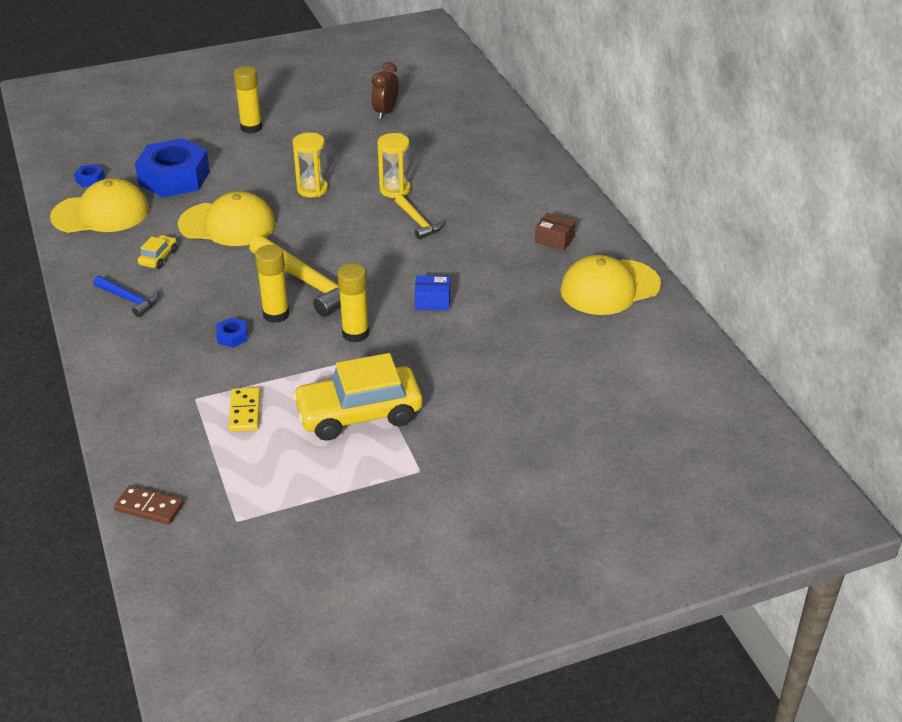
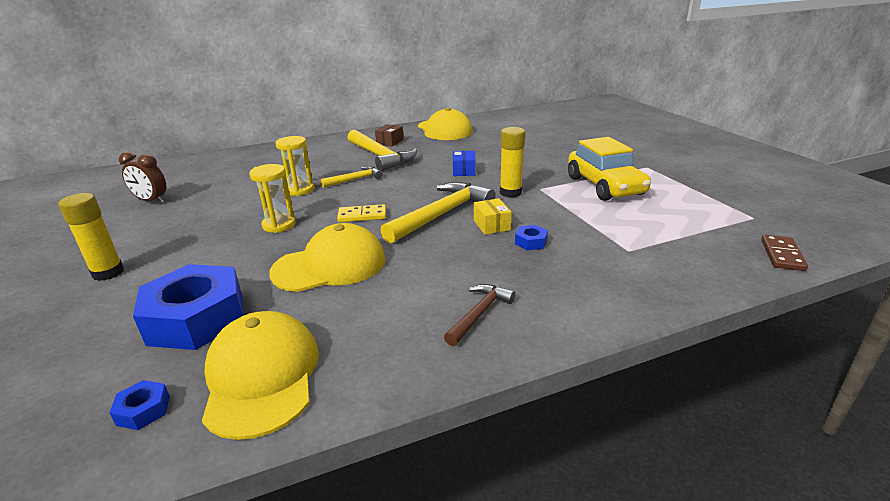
camera: 90 degrees left, 10 degrees down
(129, 299) = (479, 314): blue hammer -> brown hammer
(158, 257) = (391, 304): yellow car -> none
(227, 224) = (330, 265): yellow cap -> yellow cap turned 60 degrees clockwise
(245, 411) = (630, 226): yellow domino -> yellow domino (362, 215)
(276, 314) = (491, 225): yellow glue stick -> yellow box
(494, 235) = (380, 157): none -> yellow hammer

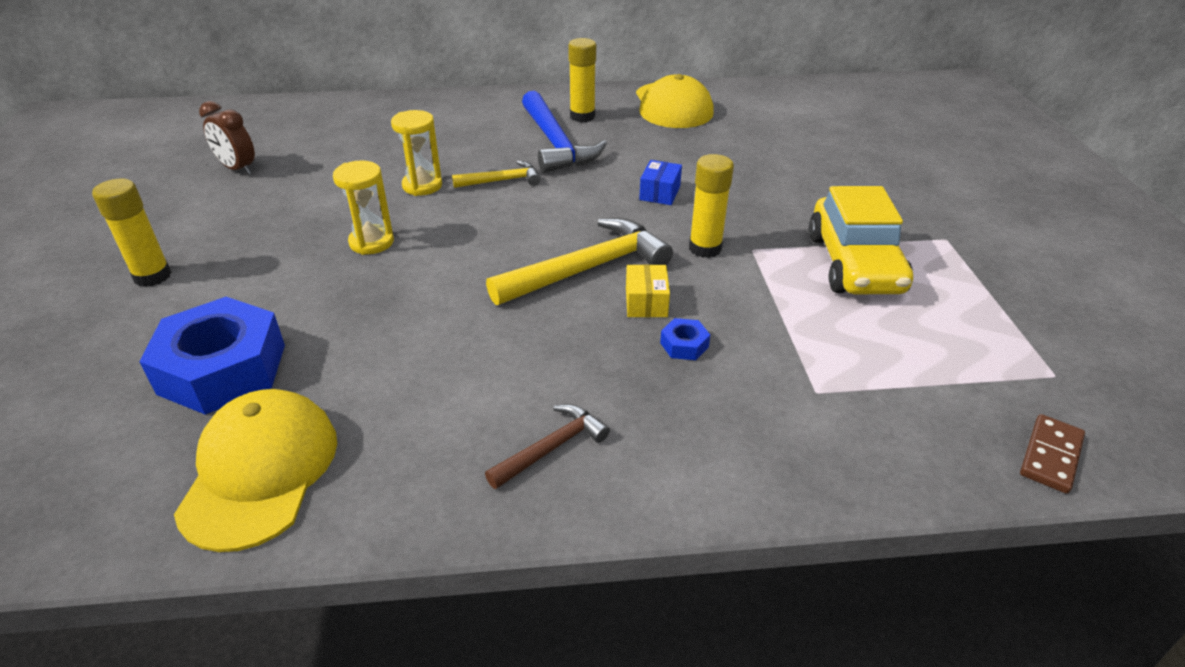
camera: 15 degrees right, 10 degrees up
(143, 410) = (125, 482): blue nut -> none
(330, 265) = (405, 324): yellow cap -> none
(362, 215) = (482, 248): yellow domino -> none
(380, 157) = (555, 143): yellow hammer -> blue hammer
(390, 142) = (582, 116): brown box -> yellow glue stick

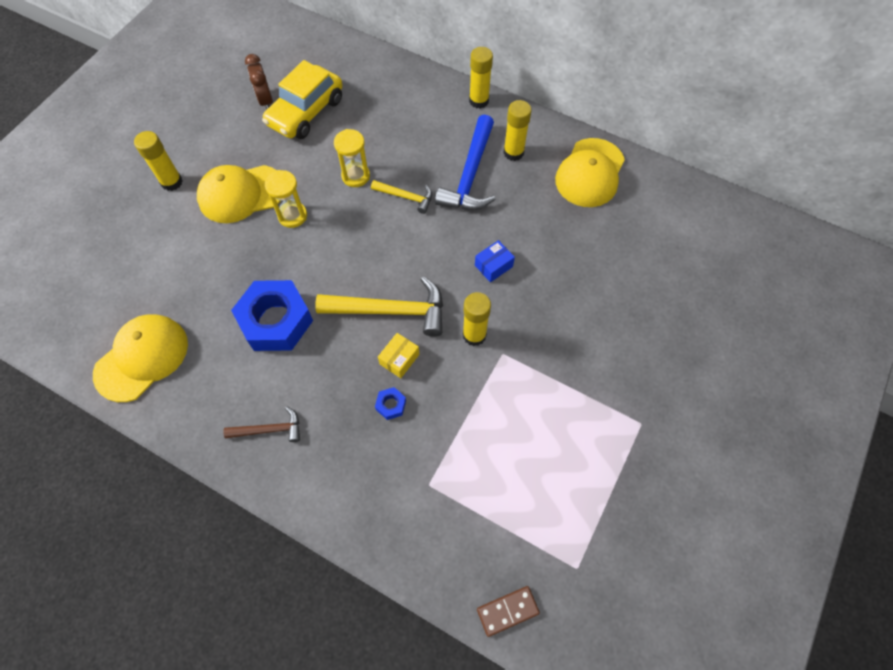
camera: 35 degrees right, 25 degrees up
(222, 369) = (164, 277): blue nut -> blue nut (276, 321)
(276, 250) = (241, 194): none -> yellow cap
(505, 97) = (479, 101): none -> yellow glue stick
(854, 264) = (554, 406): yellow car -> yellow car (306, 112)

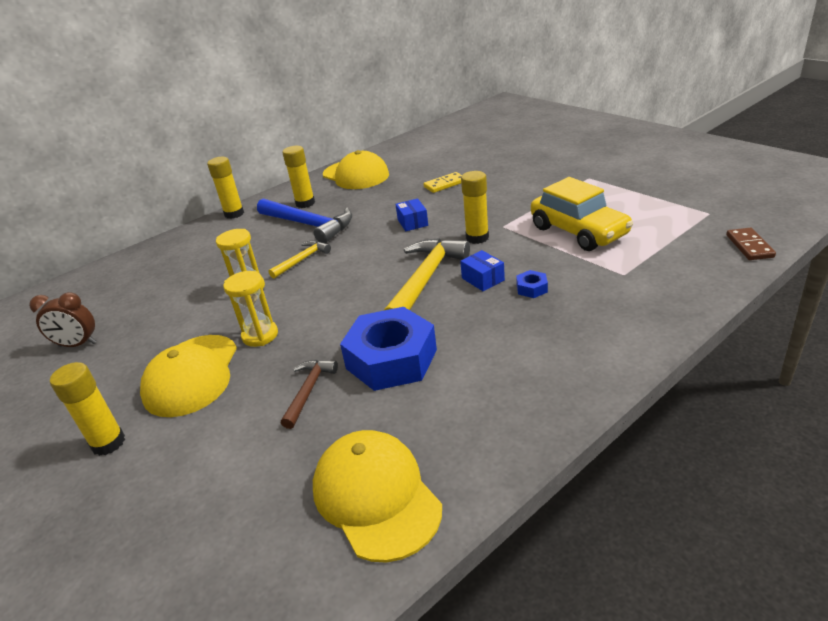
camera: 65 degrees left, 30 degrees down
(269, 430) = (533, 375): brown hammer -> brown hammer (309, 391)
(306, 112) = (130, 315): yellow car -> yellow car (578, 231)
(399, 359) = (483, 279): yellow box -> blue box
(587, 270) = (445, 184): none -> yellow domino

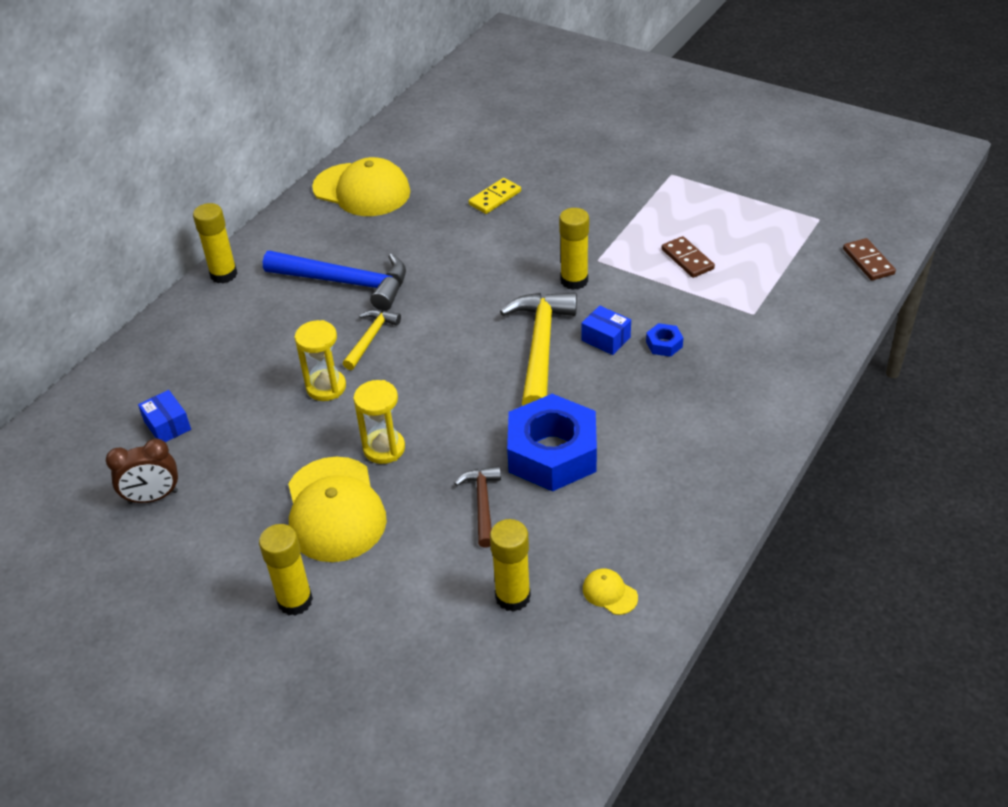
camera: 20 degrees left, 10 degrees up
(305, 203) = (318, 247): yellow glue stick -> yellow glue stick (513, 597)
(376, 496) = (609, 593): yellow cap -> yellow cap, size x0.41
(412, 222) = (483, 265): blue box -> blue box (167, 425)
(578, 231) = (687, 259): yellow car -> brown domino

